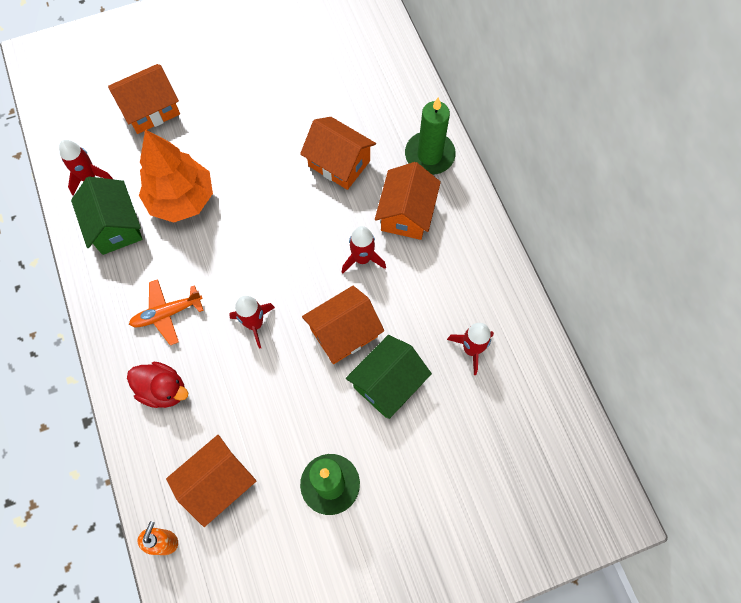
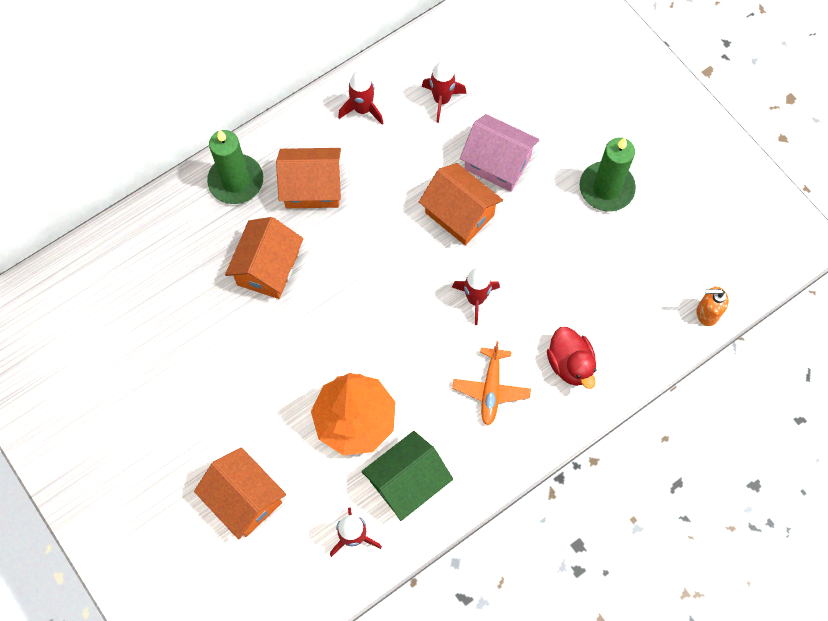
camera: 105 degrees left, 0 degrees up
(163, 390) = (570, 364): red duck -> red duck turned 150 degrees clockwise
(166, 314) = (491, 389): orange plane -> orange plane turned 45 degrees clockwise
(217, 483) = (639, 284): orange house -> none
(362, 259) = (375, 217): red rocket -> red rocket (362, 109)
(388, 383) = (497, 163): green house -> pink house

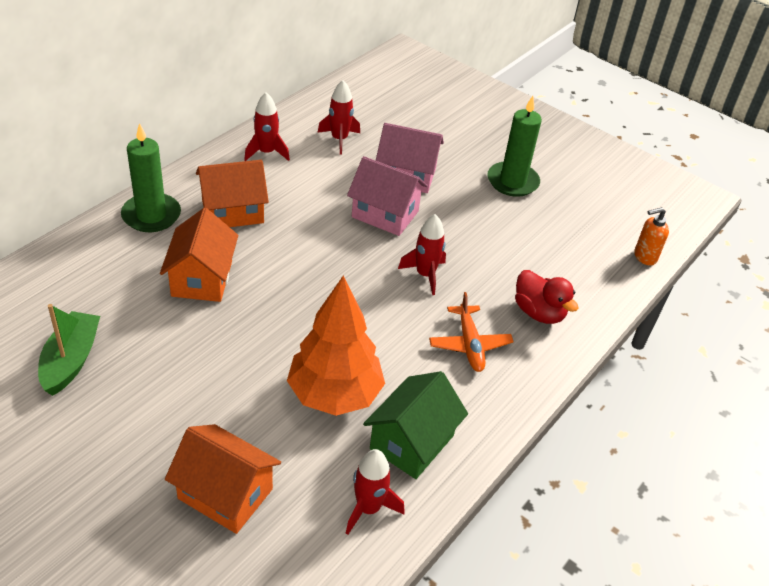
camera: 20 degrees left, 25 degrees down
(144, 341) = (71, 360): none -> green boat
(459, 214) = (385, 214): orange house -> pink house

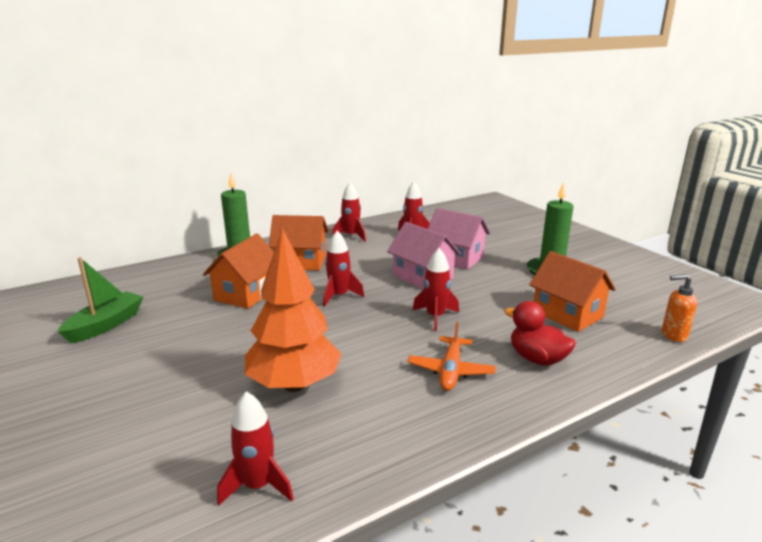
camera: 25 degrees right, 20 degrees down
(225, 493) = (134, 439): orange house -> orange house (567, 314)
(310, 262) = (339, 296): none -> red rocket
(412, 442) = (343, 437): green house -> none
(539, 312) = (537, 359): red duck -> red duck turned 150 degrees clockwise

